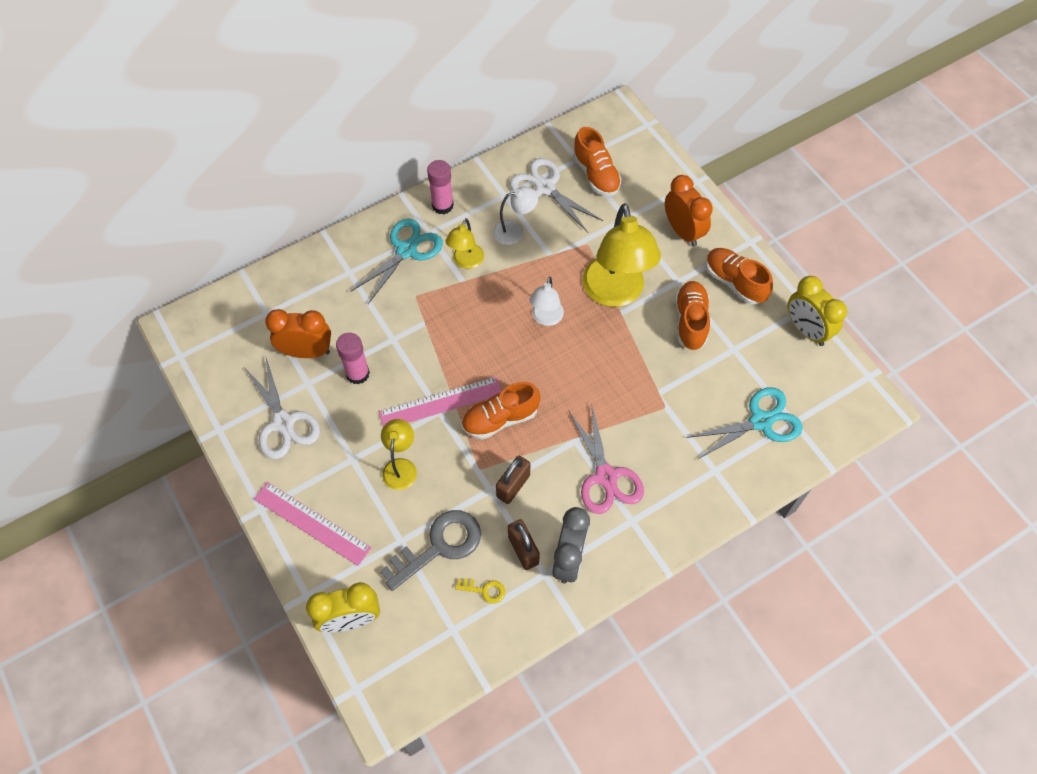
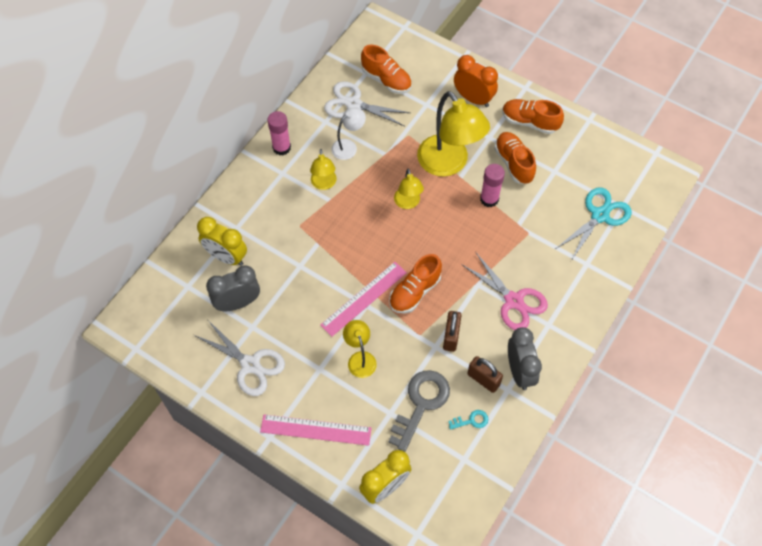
camera: 25 degrees left, 0 degrees up
(307, 352) = (238, 303): orange clock -> grey clock
(357, 374) = (287, 303): pink glue stick -> pink glue stick (489, 199)
(406, 250) = (272, 193): turquoise scissors -> none
(484, 590) = (471, 420): yellow key -> turquoise key
(546, 318) = (408, 203): white lamp -> yellow lamp
(806, 330) = (597, 137): yellow clock -> yellow clock (226, 257)

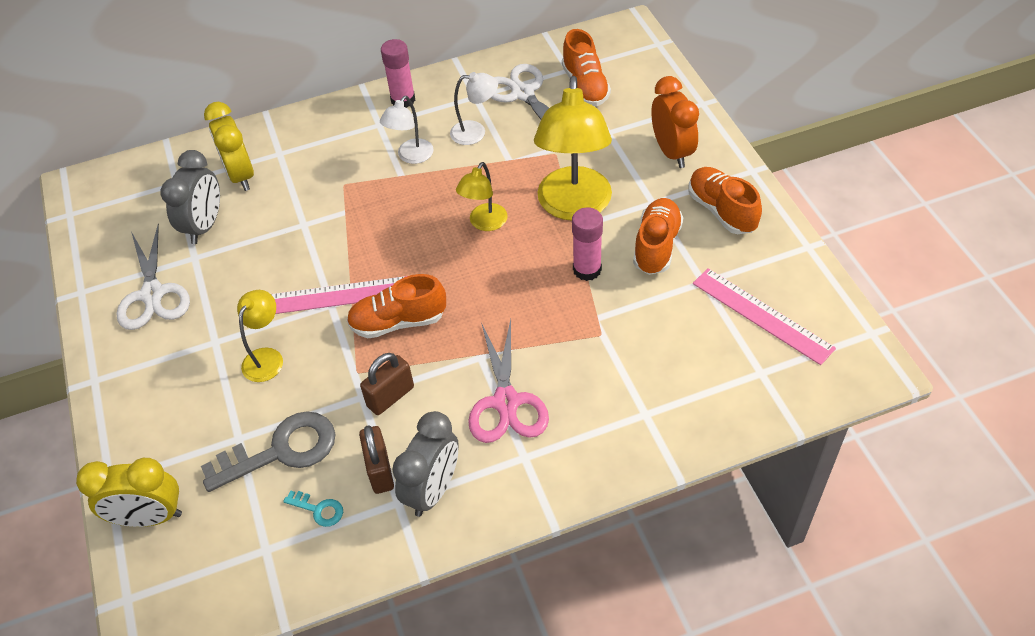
camera: 40 degrees right, 10 degrees down
(238, 303) = (205, 226): grey clock -> grey clock turned 90 degrees clockwise
(315, 430) = (144, 403): pink ruler -> pink ruler (762, 315)
(324, 184) = (411, 156): yellow lamp -> white lamp
(600, 215) = (718, 366): turquoise scissors -> none

